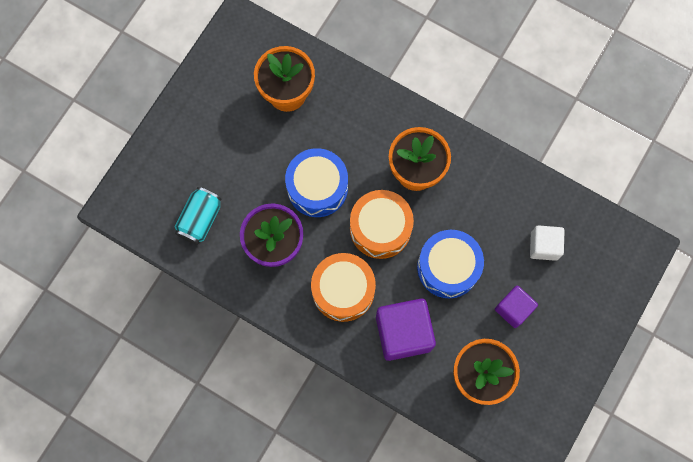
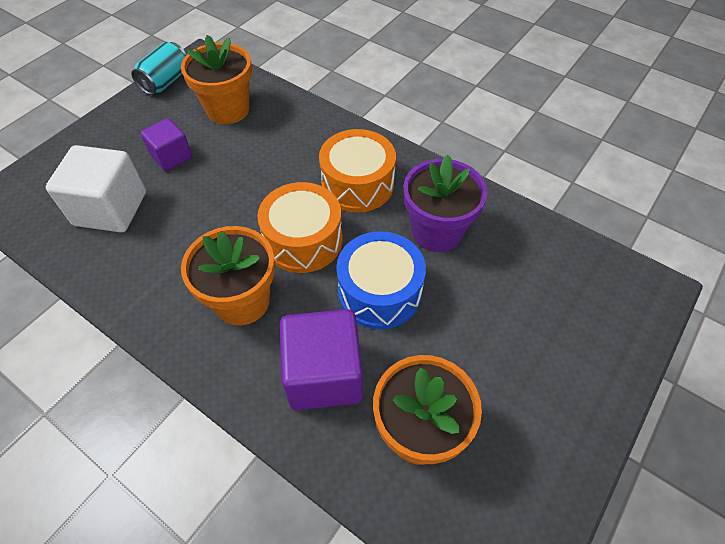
camera: 175 degrees left, 20 degrees down
(200, 220) = (535, 266): turquoise can -> turquoise can (166, 81)
(403, 333) = (297, 145): purple cube -> purple cube (324, 374)
(448, 267) = (231, 196): blue drum -> none
(544, 246) = (111, 209): white cube -> white cube, size x1.67

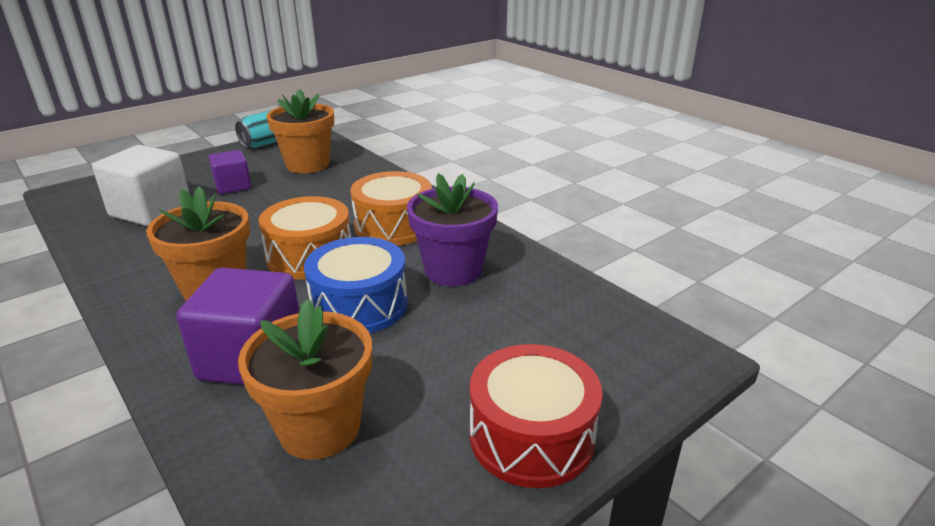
camera: 15 degrees right, 25 degrees down
(575, 398) = (531, 436): none -> red drum

